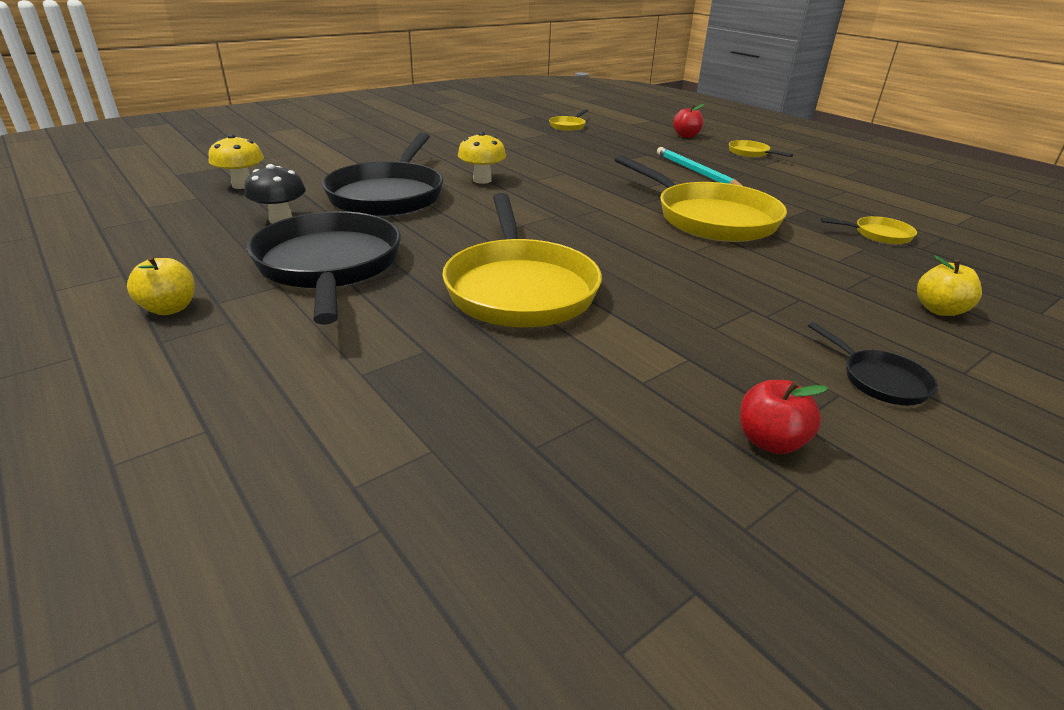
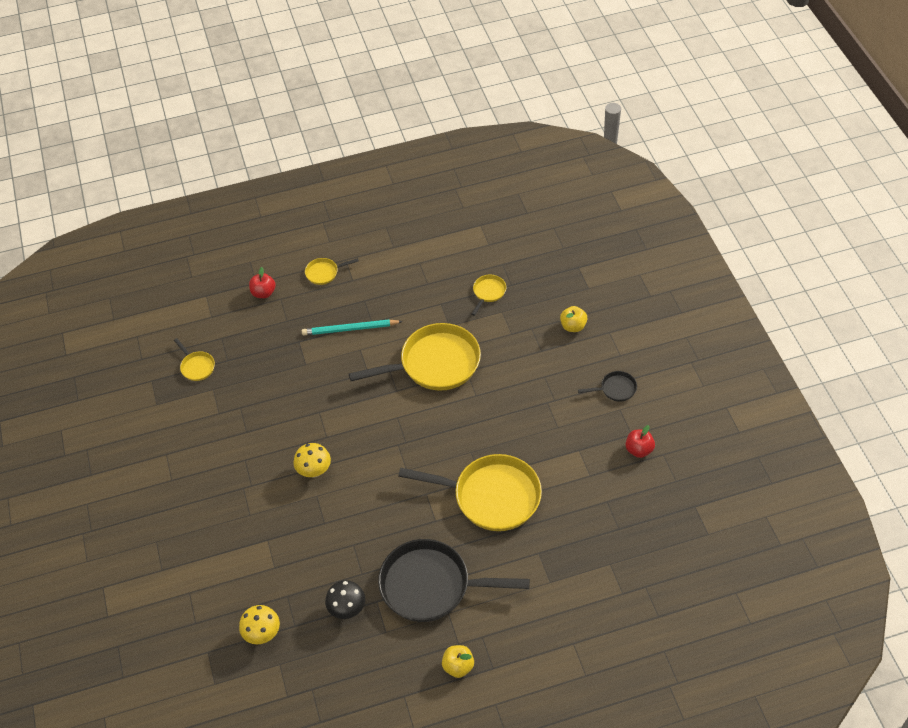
camera: 65 degrees left, 20 degrees up
(388, 195) = (323, 537): black pan -> none

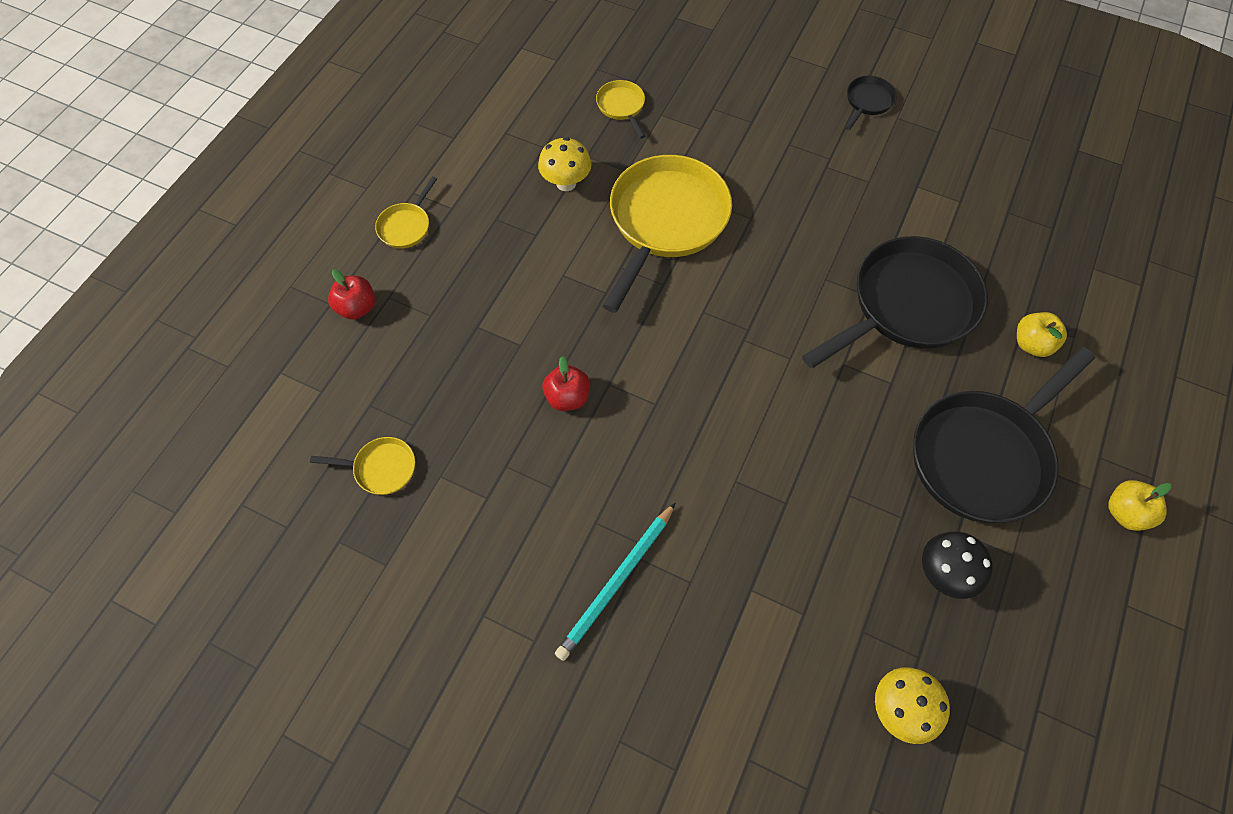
camera: 50 degrees left, 10 degrees up
(314, 471) = (695, 455): yellow mushroom -> yellow mushroom (566, 183)
(350, 329) = (521, 262): turquoise pencil -> turquoise pencil (616, 582)
(491, 496) = (907, 305): yellow pan -> black pan
(573, 326) = (749, 75): yellow apple -> yellow apple (1031, 344)
(639, 450) = (965, 140): red apple -> red apple (567, 397)

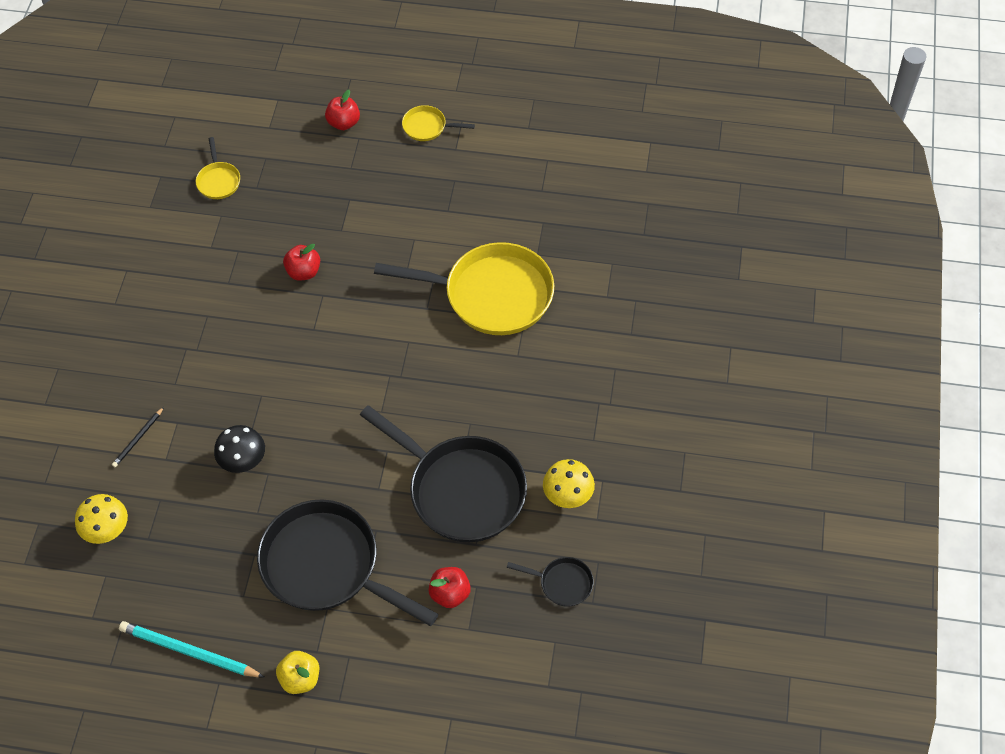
camera: 75 degrees right, 5 degrees down
(566, 183) = (508, 216): yellow mushroom -> yellow mushroom (568, 496)
(616, 582) = (165, 339): turquoise pencil -> turquoise pencil (189, 652)
(622, 107) = (609, 232): yellow pan -> none
(764, 645) = (138, 438): none -> black pencil
(868, 102) = (695, 424): black pan -> black pan (562, 583)
(943, 574) = (216, 547): black mushroom -> black mushroom (244, 462)
(1031, 344) = (450, 594): yellow apple -> red apple

